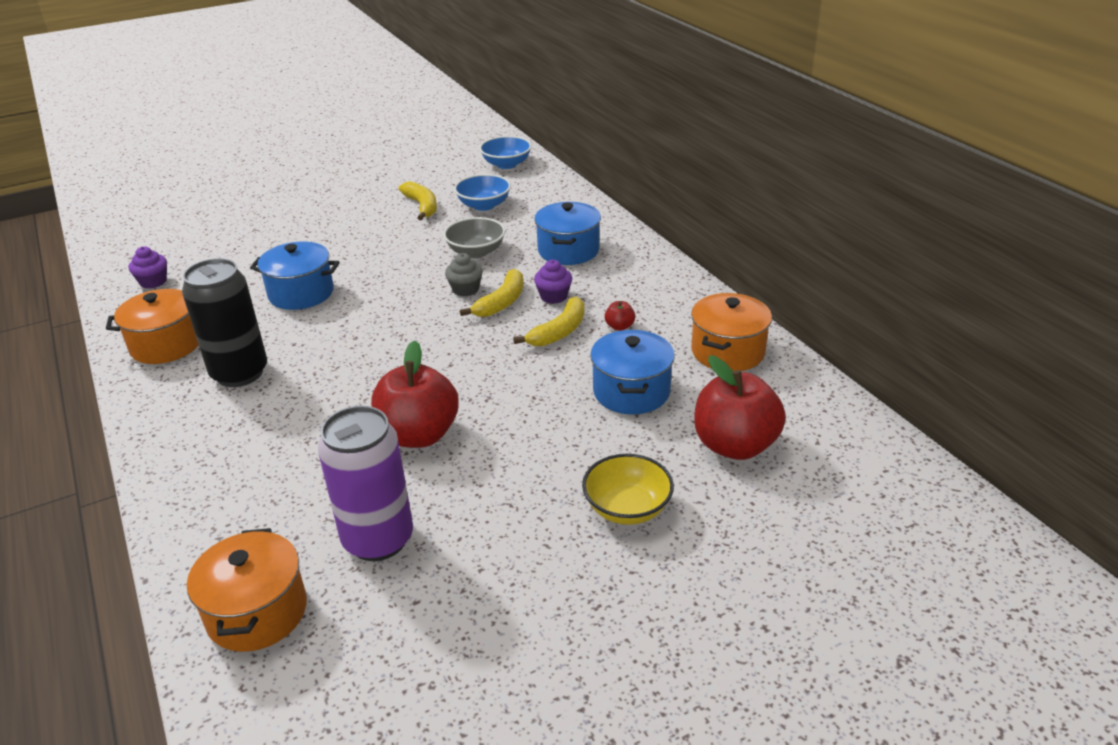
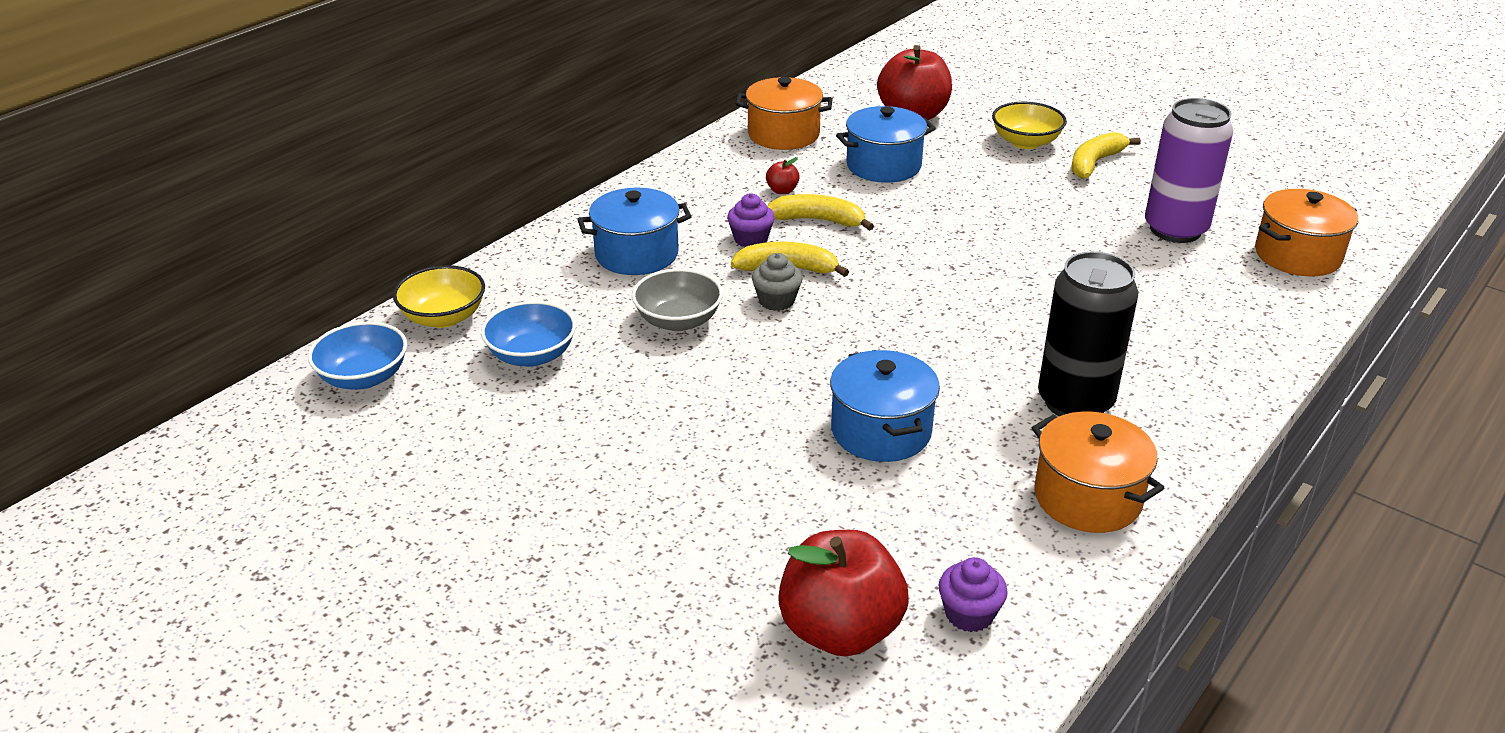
camera: 115 degrees left, 0 degrees up
(419, 435) = (1045, 250): red apple -> red apple (840, 630)
(422, 206) = (559, 415): yellow banana -> yellow banana (1095, 163)
(546, 186) = (443, 317): none -> yellow bowl

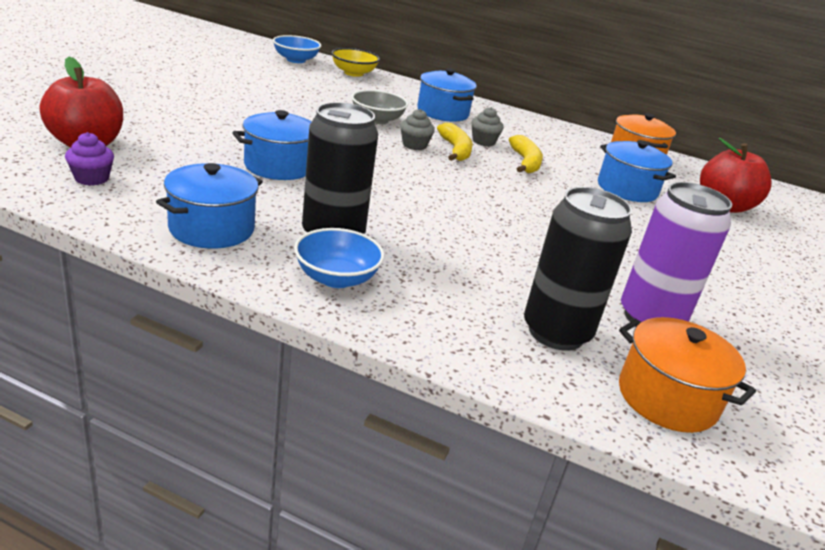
camera: 70 degrees right, 5 degrees down
(532, 355) = (327, 88): blue bowl -> blue bowl (336, 278)
(750, 239) = (483, 141): purple cupcake -> grey cupcake
(782, 191) = (555, 153): red apple -> none
(1025, 142) = (738, 253): yellow bowl -> none
(1087, 498) = (212, 229): orange pot -> blue pot
(1095, 163) = (739, 286): yellow banana -> none
(1221, 288) = (556, 332): none -> black can

